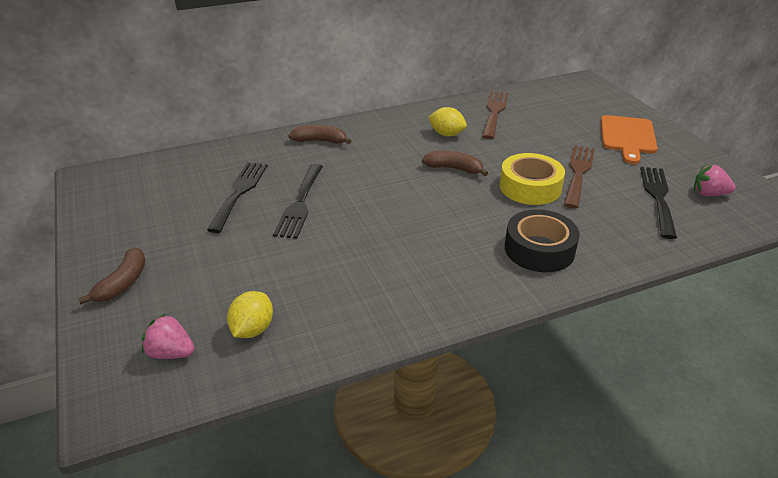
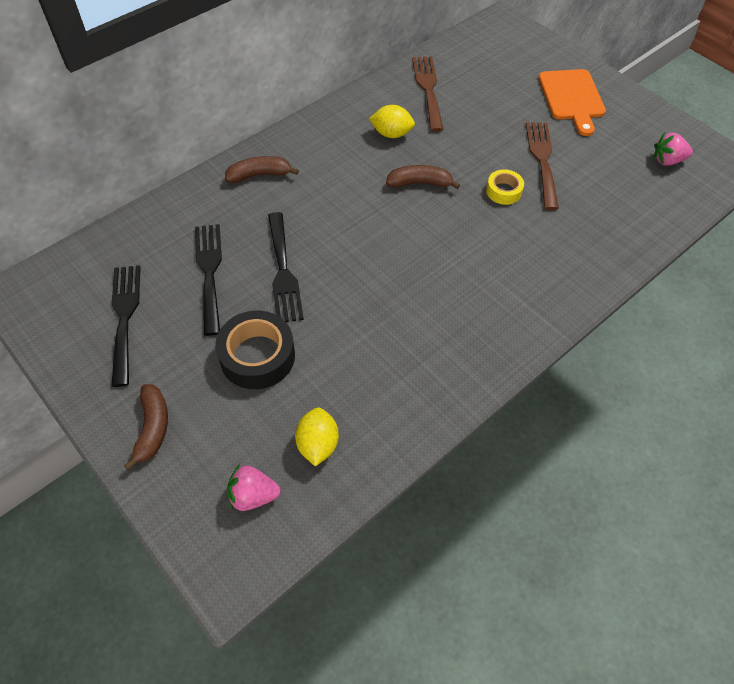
camera: 20 degrees left, 20 degrees up
(530, 187) = (503, 191): yellow tape -> yellow tape, size x0.56
(539, 249) = (541, 271): black tape -> black tape (257, 356)
(658, 197) = (624, 176): black fork -> black fork (124, 317)

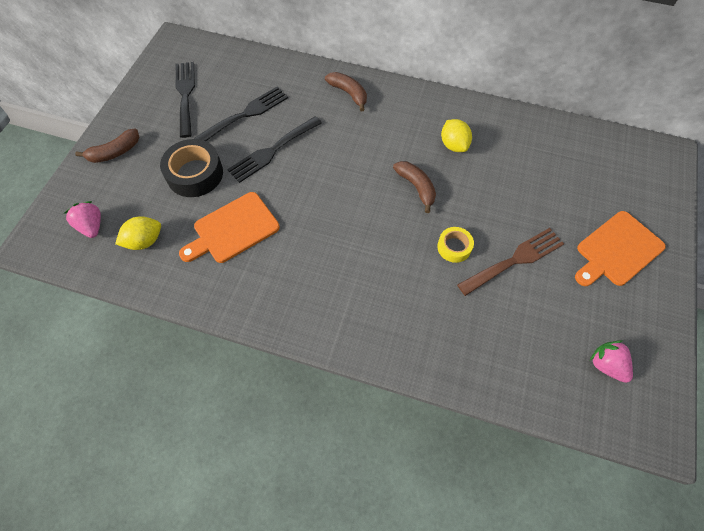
camera: 60 degrees right, 5 degrees up
(124, 317) = (185, 95): black fork -> black fork turned 60 degrees counterclockwise
(363, 351) = (233, 229): none -> orange cutting board
(428, 89) = (525, 144): brown fork -> none

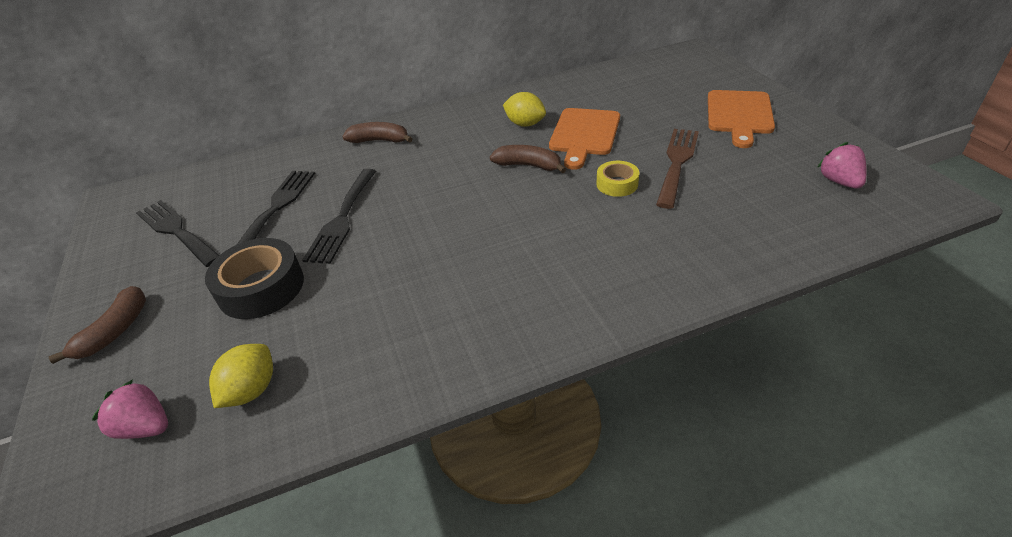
camera: 35 degrees left, 20 degrees down
(233, 229) = (368, 305): orange cutting board -> orange cutting board (584, 134)
(606, 365) = (839, 181): pink strawberry -> pink strawberry turned 60 degrees clockwise

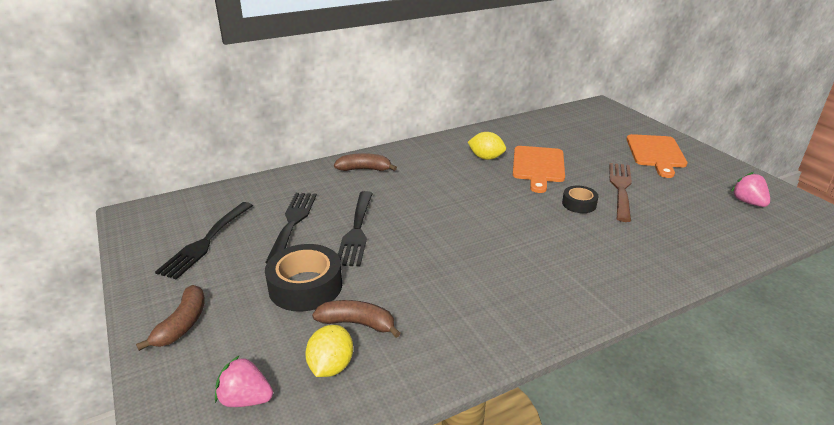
camera: 10 degrees left, 10 degrees down
(176, 231) = (206, 242): black fork -> black fork turned 105 degrees counterclockwise
(528, 166) = (501, 190): brown banana -> brown banana (357, 323)
(617, 184) = (579, 204): yellow tape -> black tape

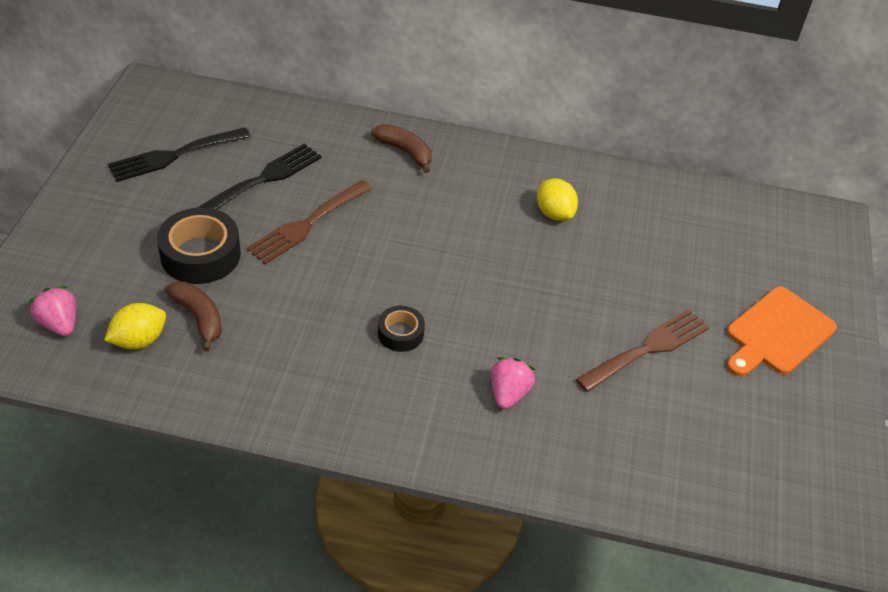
camera: 35 degrees right, 15 degrees up
(182, 324) = (80, 229): brown banana -> none
(356, 231) = (307, 224): black fork -> brown fork
(538, 166) = (597, 261): orange cutting board -> none
(579, 204) = (567, 336): black tape -> black tape (400, 333)
(748, 202) = (776, 466): pink strawberry -> pink strawberry (508, 393)

